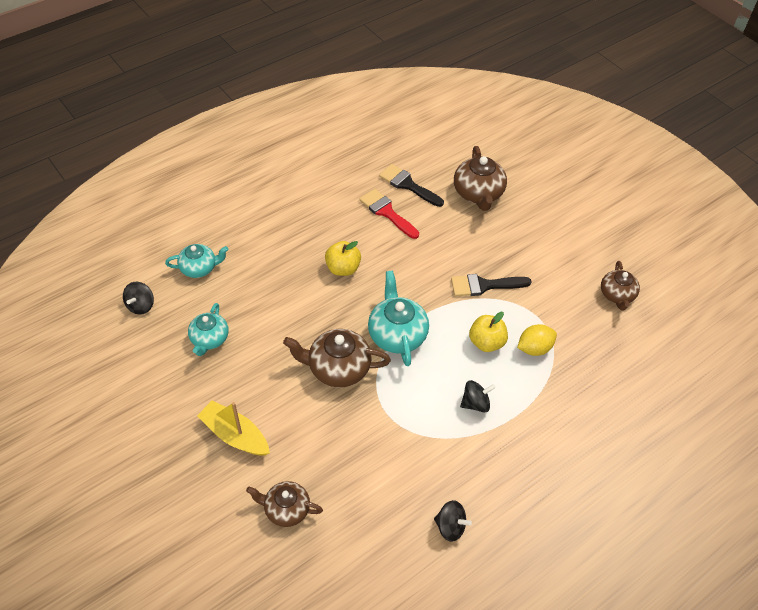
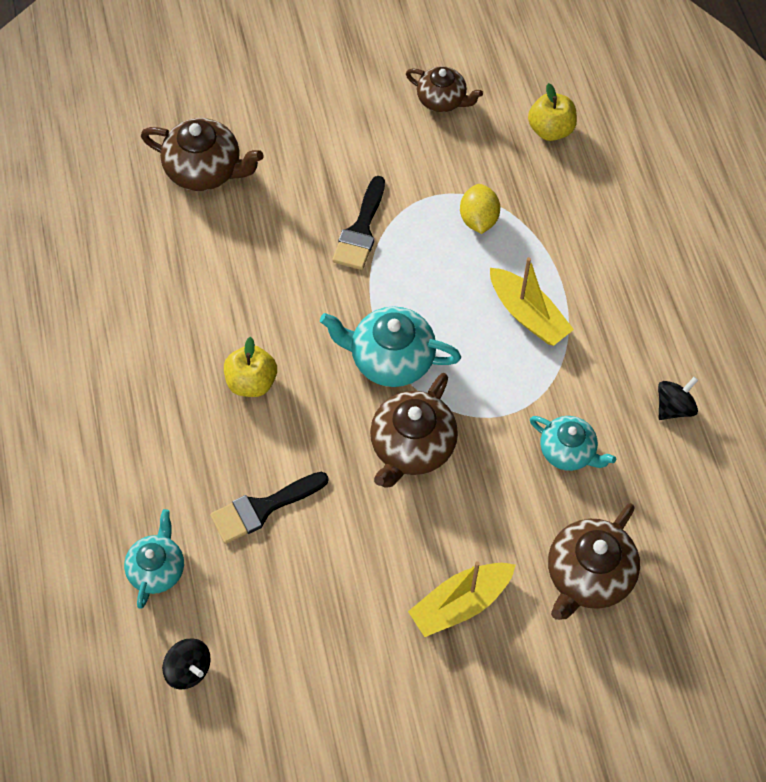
camera: 65 degrees left, 10 degrees up
(209, 339) = (293, 591): turquoise teapot -> turquoise teapot (568, 451)
(286, 509) = (588, 575): brown teapot -> brown teapot, size x1.53
(387, 212) = (179, 291): red brush -> none
(408, 185) = (143, 246): black brush -> black brush (262, 508)
(475, 403) = (528, 314): black spinning top -> yellow boat
(486, 342) = (447, 265): yellow apple -> yellow apple (550, 130)

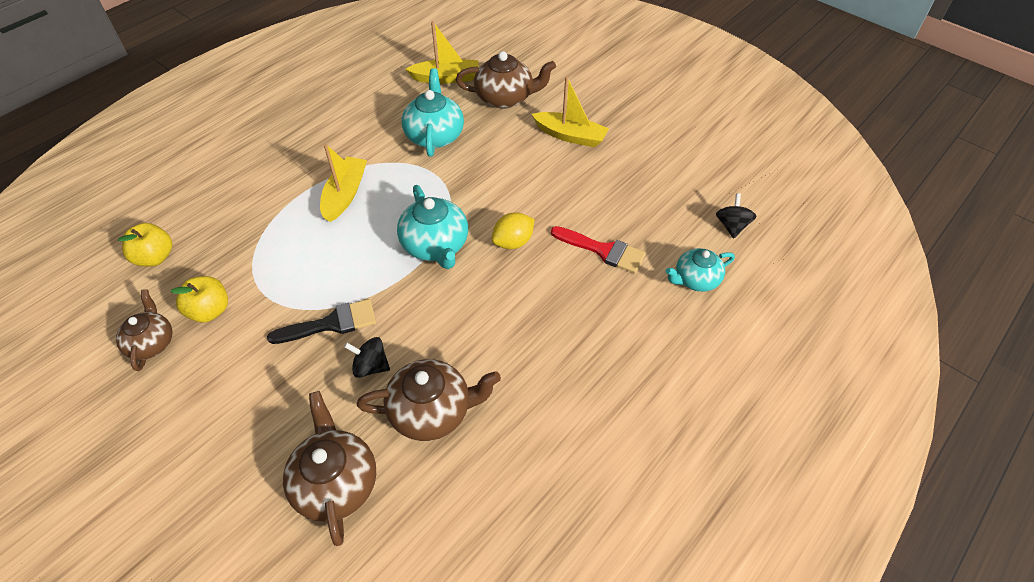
camera: 125 degrees left, 10 degrees down
(252, 382) = (519, 312): yellow apple -> yellow apple (210, 311)
(262, 508) = (603, 250): black brush -> red brush
(412, 447) = (493, 202): brown teapot -> brown teapot (432, 411)
(478, 219) = (275, 258): yellow lemon -> yellow lemon (513, 242)
(568, 451) = (434, 135): turquoise teapot -> turquoise teapot, size x1.53
(673, 407) = (367, 107): black spinning top -> black spinning top (371, 366)
(679, 529) = (446, 78): none -> yellow boat

